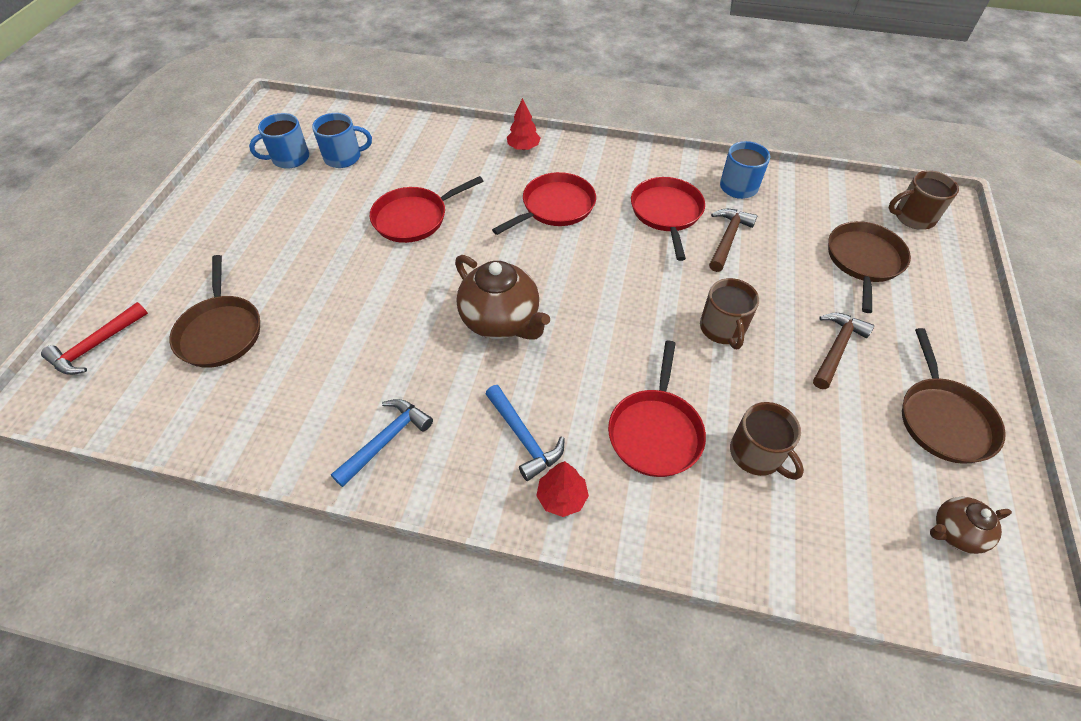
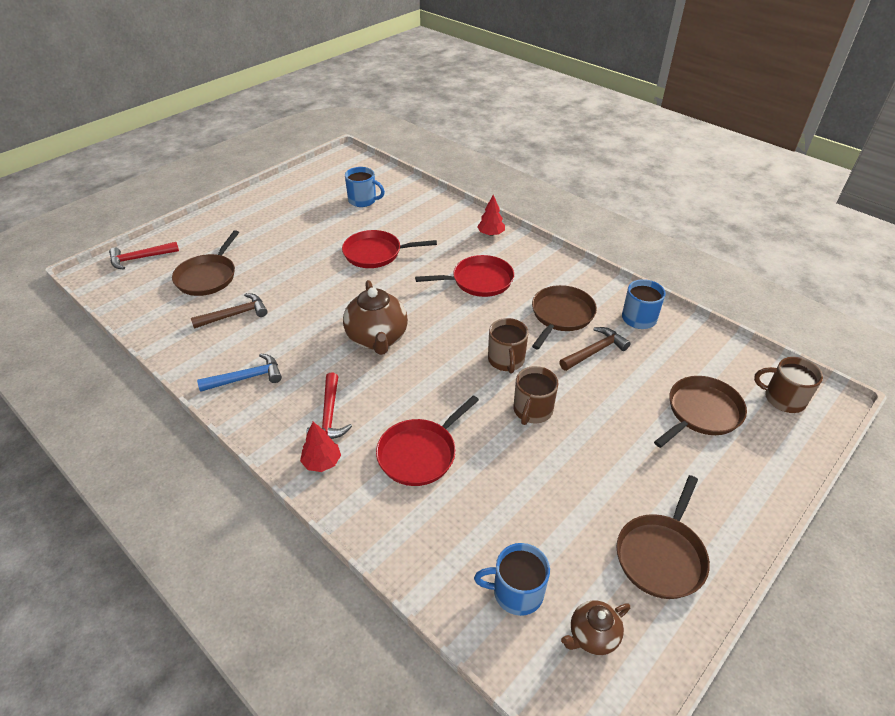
camera: 30 degrees right, 10 degrees down
(289, 158) = (329, 190): blue mug -> blue mug (516, 592)
(524, 438) = (329, 415): blue hammer -> red hammer
(666, 213) = (561, 315): red pan -> brown pan
(757, 454) = (481, 503): brown mug -> brown mug (506, 360)
(836, 348) = (614, 464): brown hammer -> brown hammer (235, 315)
(955, 532) = (592, 636): brown teapot -> brown teapot turned 45 degrees counterclockwise

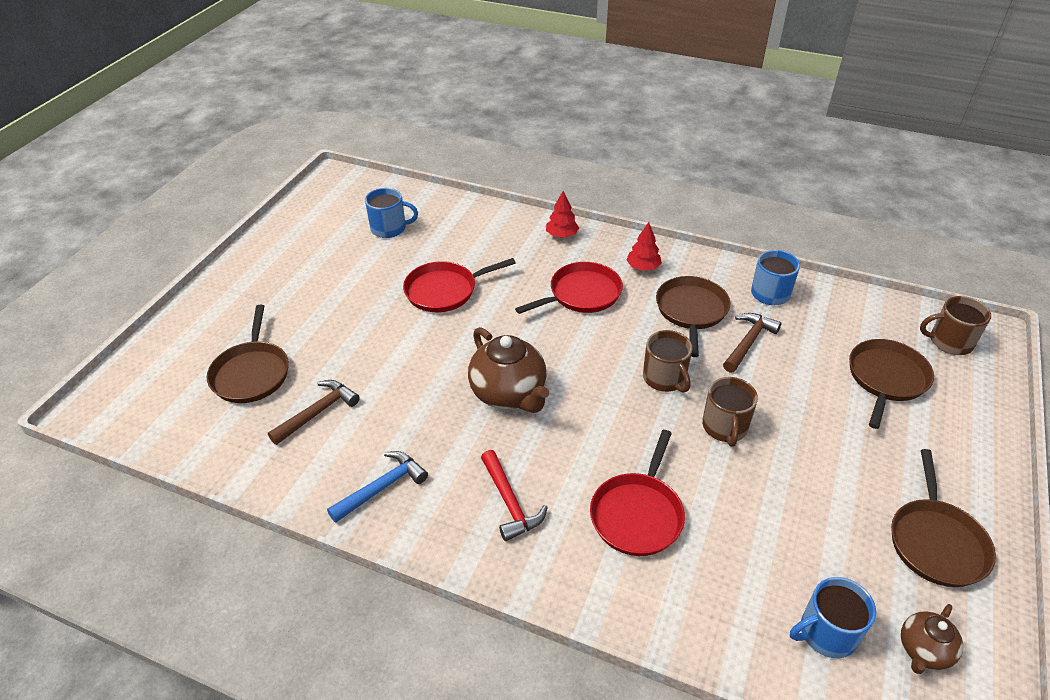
camera: 20 degrees left, 0 degrees up
(140, 258) = (143, 372): red hammer -> none
(322, 462) = (535, 561): red tree -> red tree (643, 267)

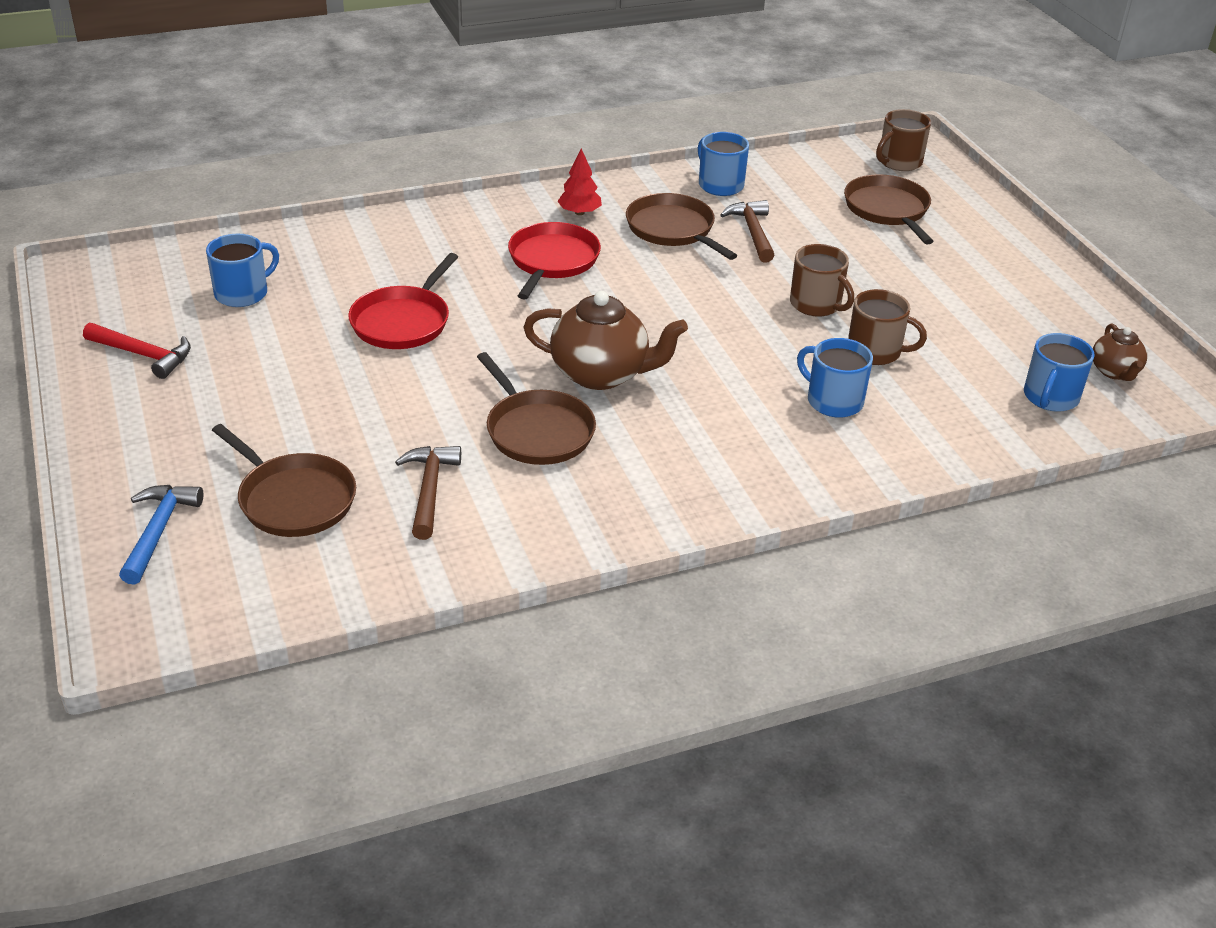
camera: 45 degrees left, 5 degrees down
(382, 487) = (591, 508): blue hammer -> blue hammer (158, 531)
(510, 502) = (722, 452): red hammer -> red hammer (144, 355)
(561, 235) = (457, 218): red tree -> none
(638, 514) = (833, 401): red pan -> blue mug
(665, 378) = (721, 293): brown mug -> brown mug (875, 351)
(936, 542) = (1047, 303): brown pan -> brown pan (537, 431)

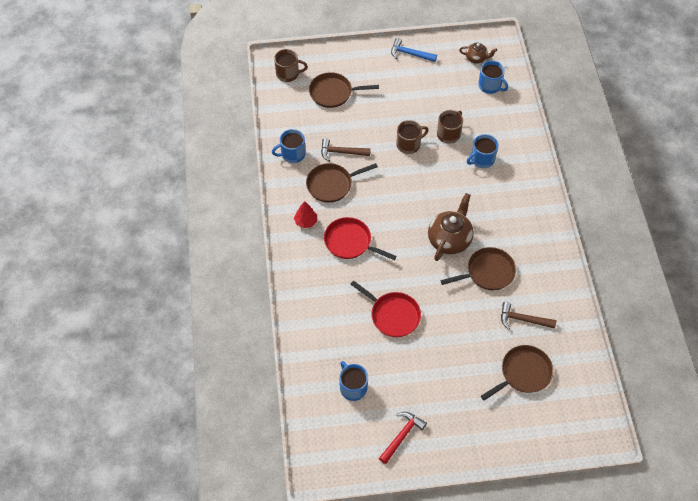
camera: 75 degrees left, 20 degrees up
(158, 531) = (538, 428): blue hammer -> blue hammer (410, 54)
(899, 162) = (288, 74): brown mug -> brown mug turned 60 degrees counterclockwise

